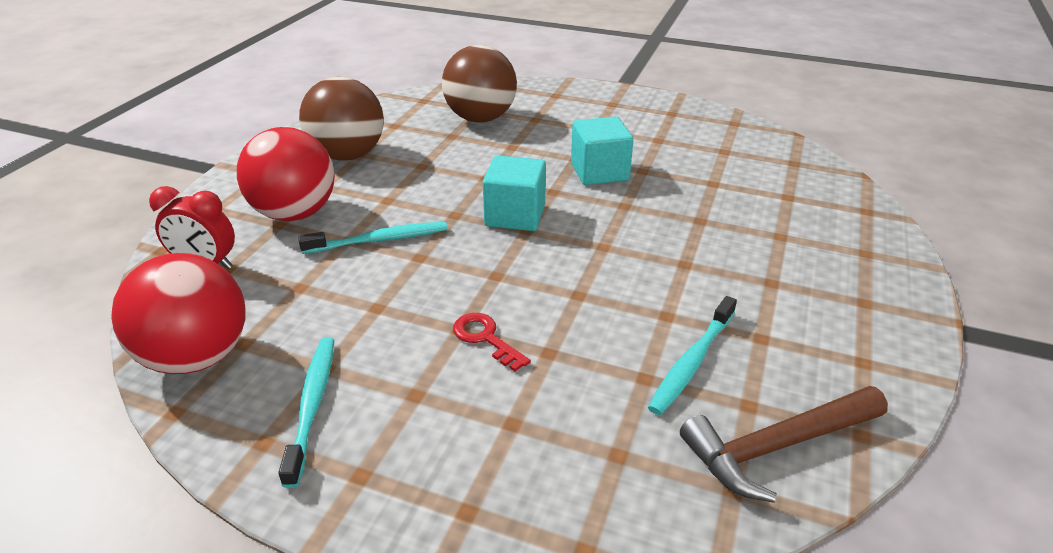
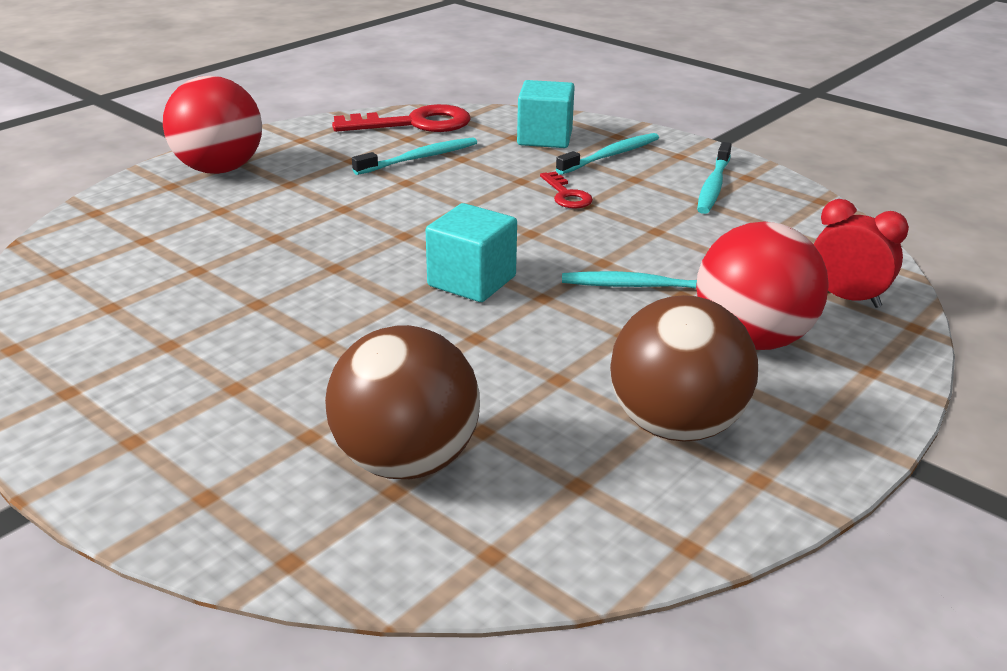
camera: 160 degrees left, 5 degrees down
(197, 357) = (818, 226): red ball -> red ball (219, 169)
(460, 442) = (610, 155): none -> turquoise toothbrush
(599, 172) = (315, 312): turquoise cube -> turquoise cube (545, 138)
(776, 447) = (414, 124): brown hammer -> red key

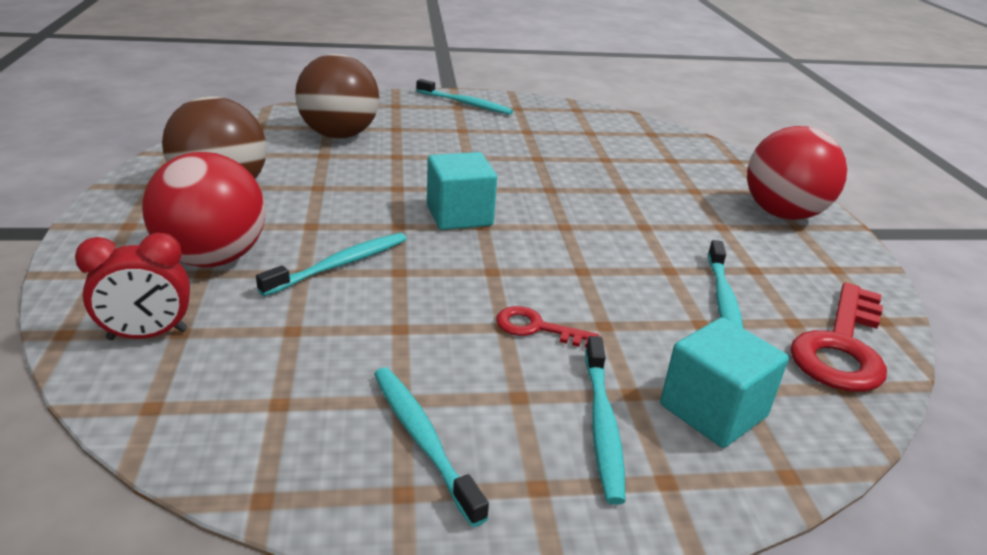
camera: 130 degrees right, 0 degrees up
(106, 441) = (465, 103): none -> turquoise toothbrush

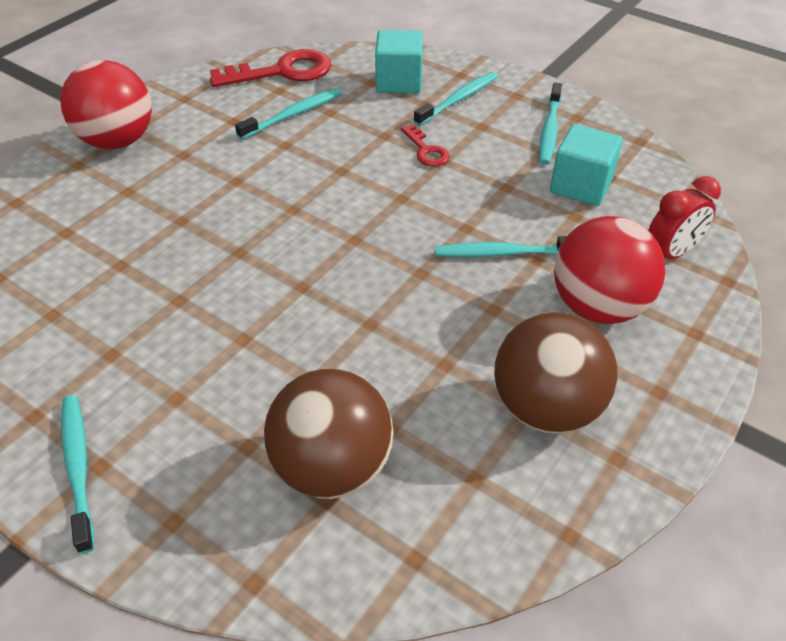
camera: 135 degrees left, 15 degrees up
(147, 335) = (671, 253): red clock -> red clock turned 120 degrees clockwise
(459, 215) = (358, 259): turquoise cube -> turquoise cube (581, 185)

